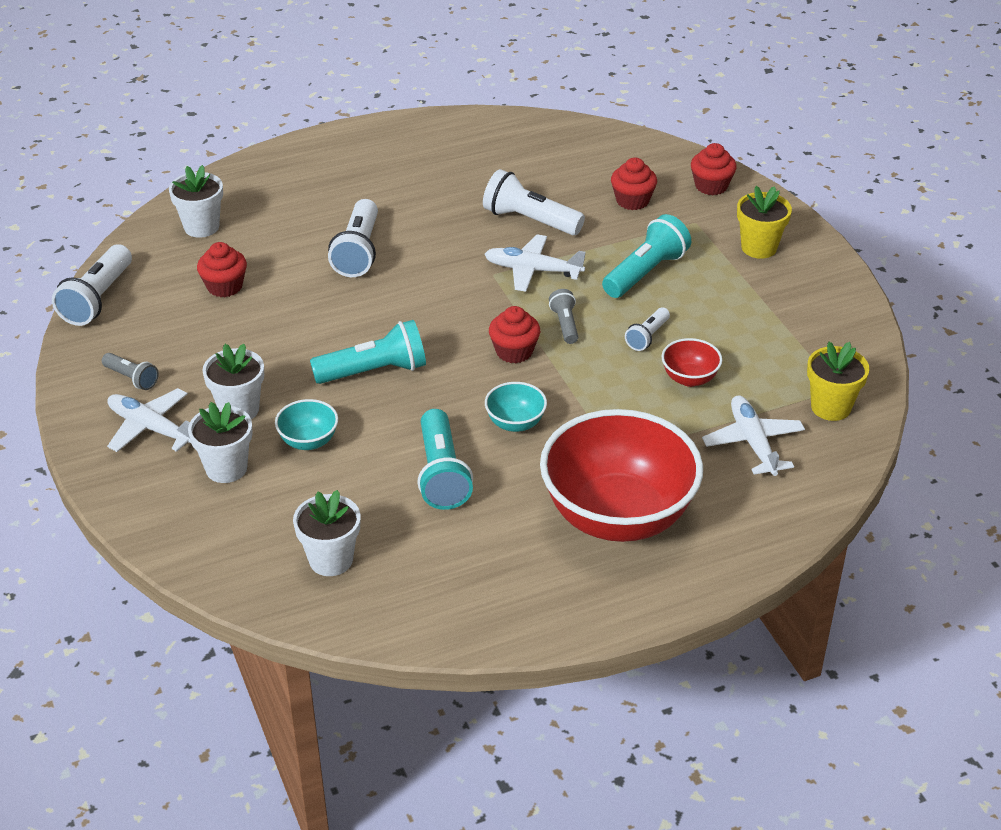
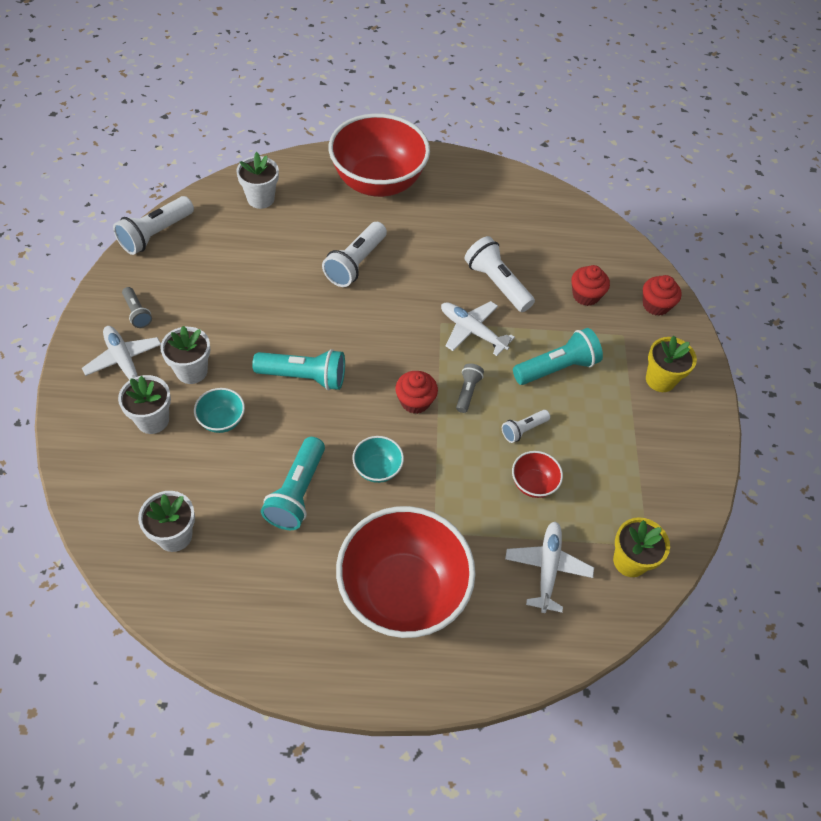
camera: 20 degrees right, 15 degrees up
(224, 286) = (245, 257): red cupcake -> none
(330, 170) = (378, 182): none -> red bowl

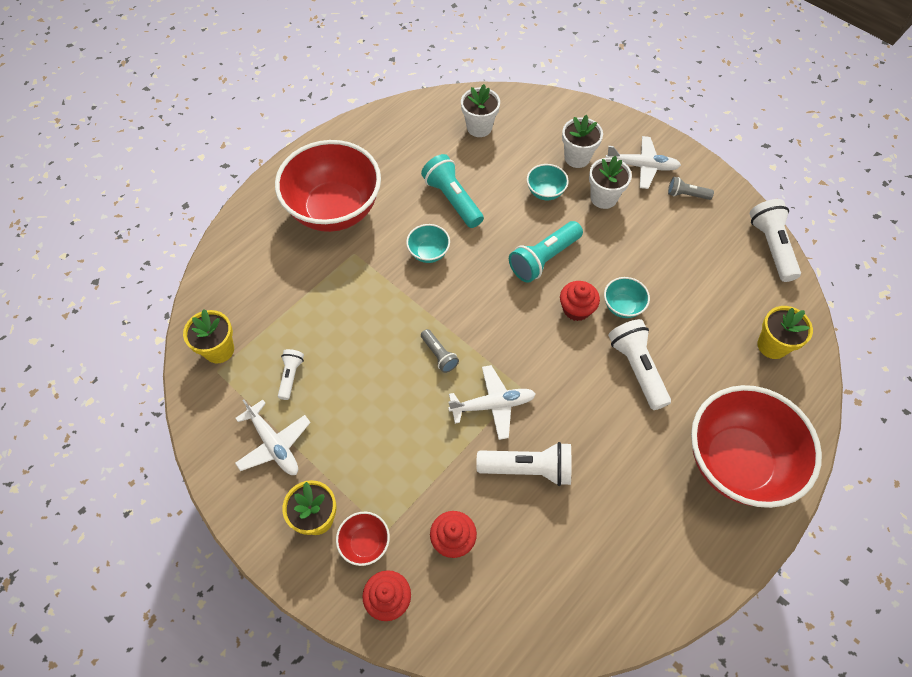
camera: 135 degrees right, 5 degrees up
(260, 199) = (772, 345): white flower pot -> yellow flower pot
(305, 299) = (622, 306): none -> turquoise bowl
(415, 401) = (462, 313): red cupcake -> red cupcake (576, 309)
(523, 430) = (373, 367): white flashlight -> white flashlight (291, 376)
(533, 484) = (328, 337): red bowl -> red bowl (365, 543)
(547, 569) = (267, 296): white plane -> white plane (274, 444)
(557, 368) = (402, 441): turquoise flashlight -> none

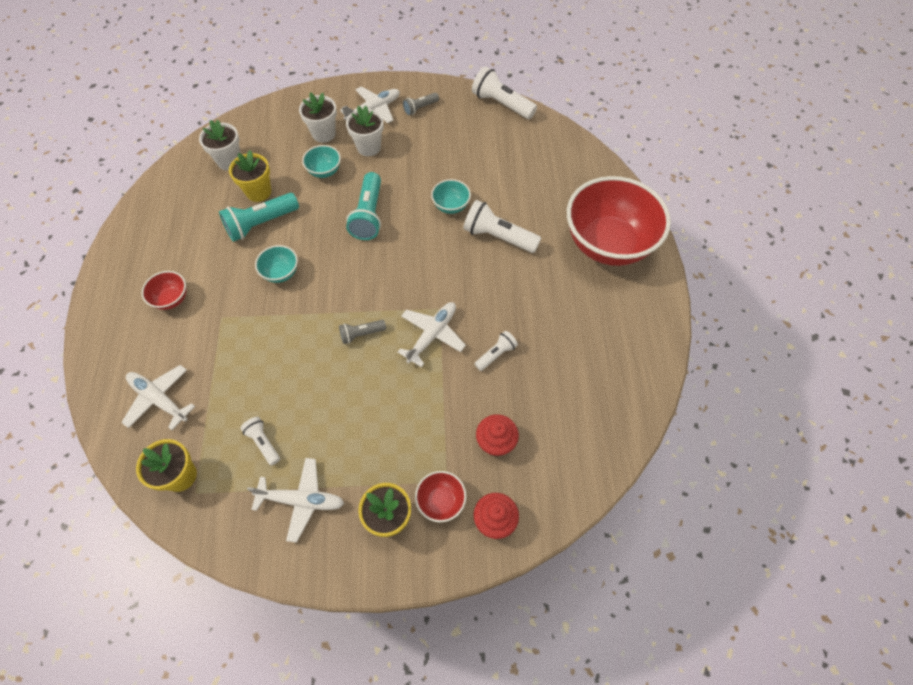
camera: 45 degrees left, 0 degrees up
(257, 281) = (159, 399): none -> white plane
(334, 210) = (171, 299): red bowl -> red bowl, size x0.41
(439, 355) = (361, 334): grey flashlight -> grey flashlight turned 150 degrees clockwise
(452, 199) = (261, 224): turquoise flashlight -> turquoise flashlight turned 45 degrees counterclockwise
(528, 468) = (496, 354): white flashlight -> white flashlight, size x0.56
(576, 309) = (423, 230): red cupcake -> none
(772, 345) = (560, 161): yellow flower pot -> yellow flower pot (258, 192)

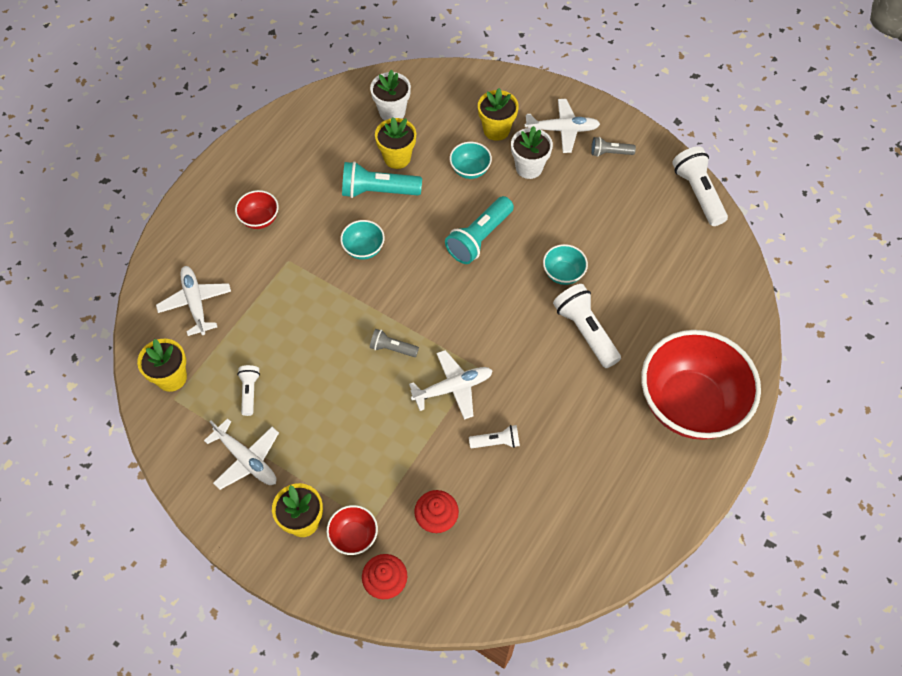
camera: 35 degrees right, 0 degrees up
(323, 134) = (496, 130): white flower pot -> yellow flower pot

